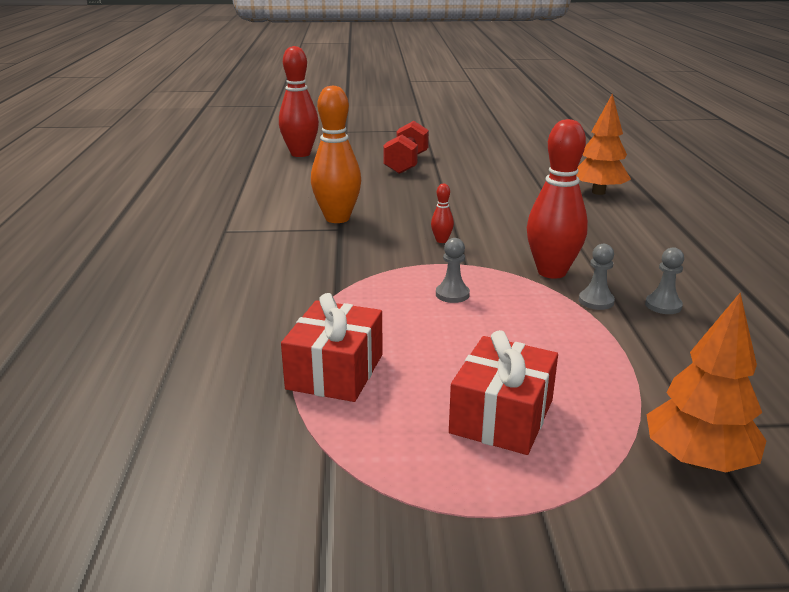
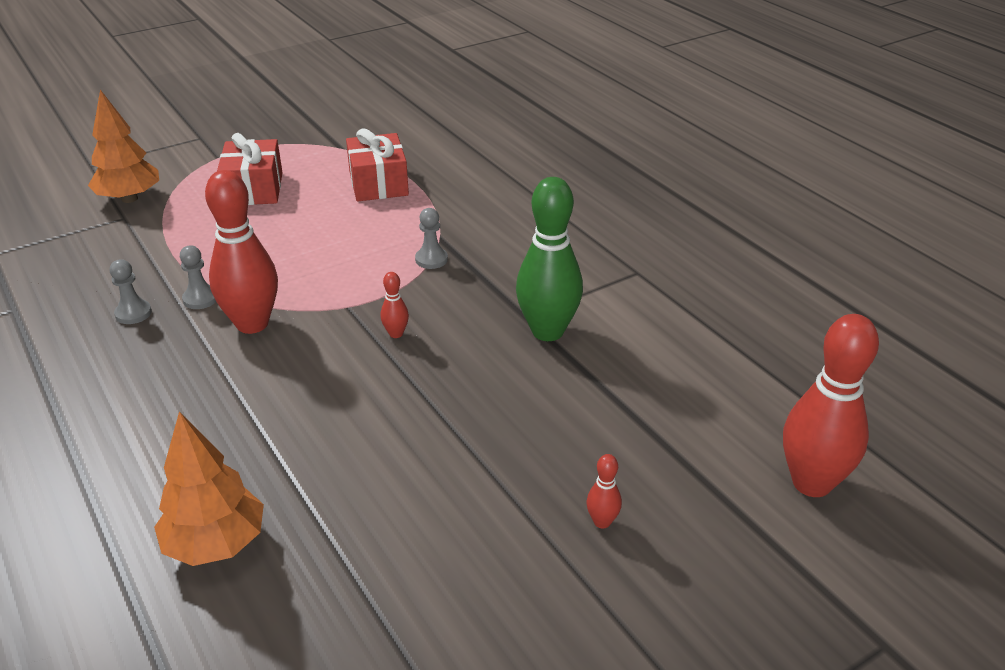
camera: 150 degrees right, 10 degrees up
(337, 218) = (547, 331): orange bowling pin -> green bowling pin
(406, 164) = (602, 522): red dumbbell -> red bowling pin
(452, 294) = (338, 266): grey pawn -> grey pawn (431, 259)

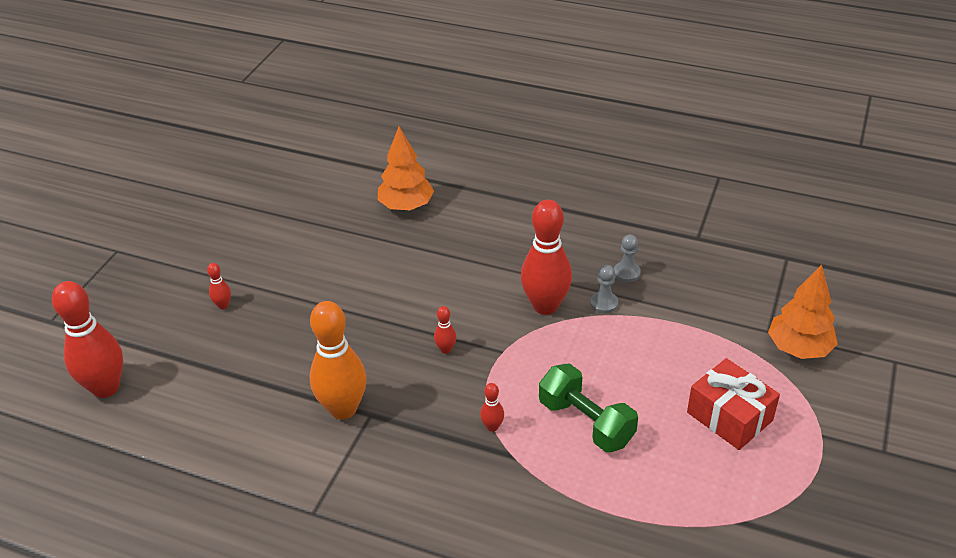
camera: 145 degrees right, 5 degrees up
(356, 230) = (586, 422): none -> green dumbbell
(378, 183) = (641, 490): red gift -> none
(431, 259) = (492, 427): grey pawn -> red bowling pin
(547, 331) = (343, 409): green bowling pin -> orange bowling pin

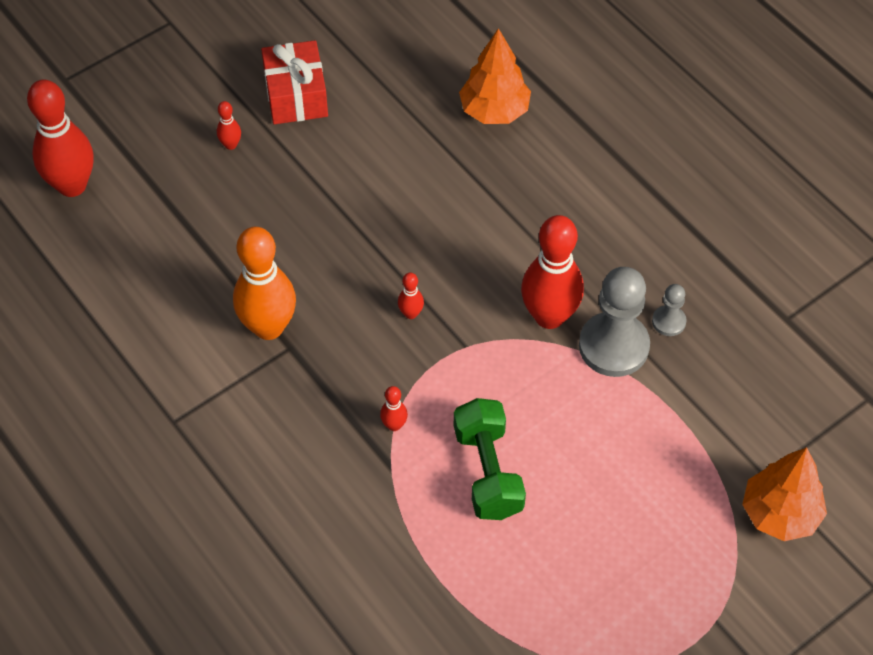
camera: 30 degrees right, 15 degrees up
(604, 303) = (613, 346): grey pawn -> grey pawn, size x2.06
(729, 416) = (637, 547): red gift -> red gift (296, 95)

